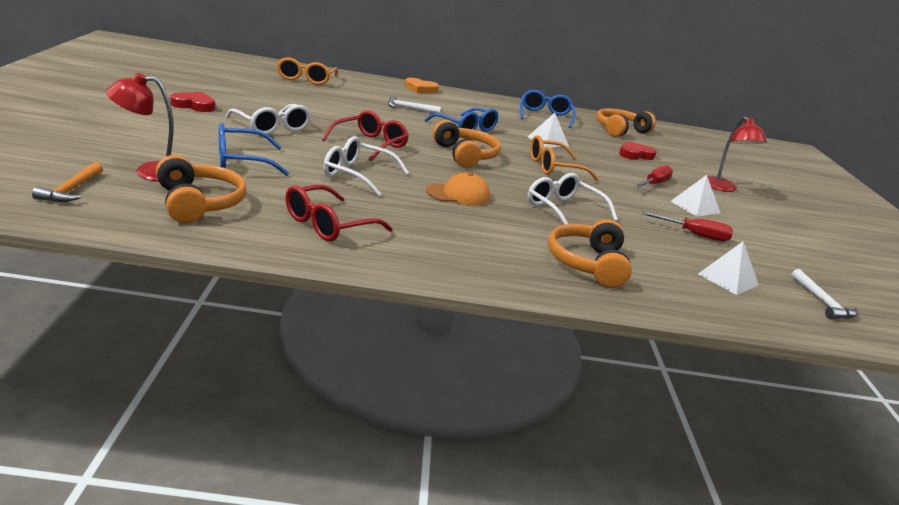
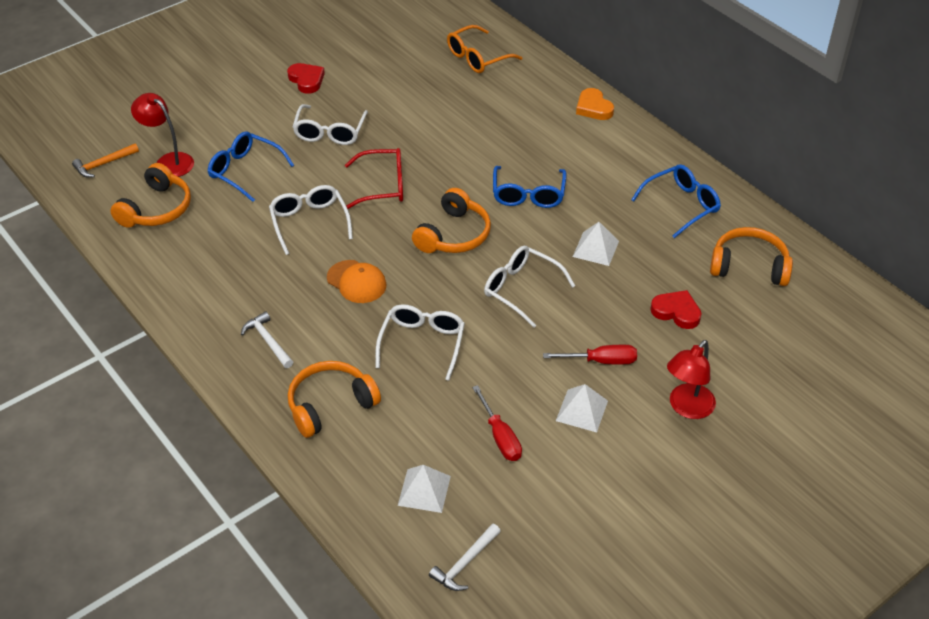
camera: 55 degrees right, 20 degrees up
(328, 225) = (205, 269): red glasses -> none
(409, 109) = (517, 141): white hammer -> white hammer (268, 341)
(553, 168) = (521, 289): orange glasses -> white glasses

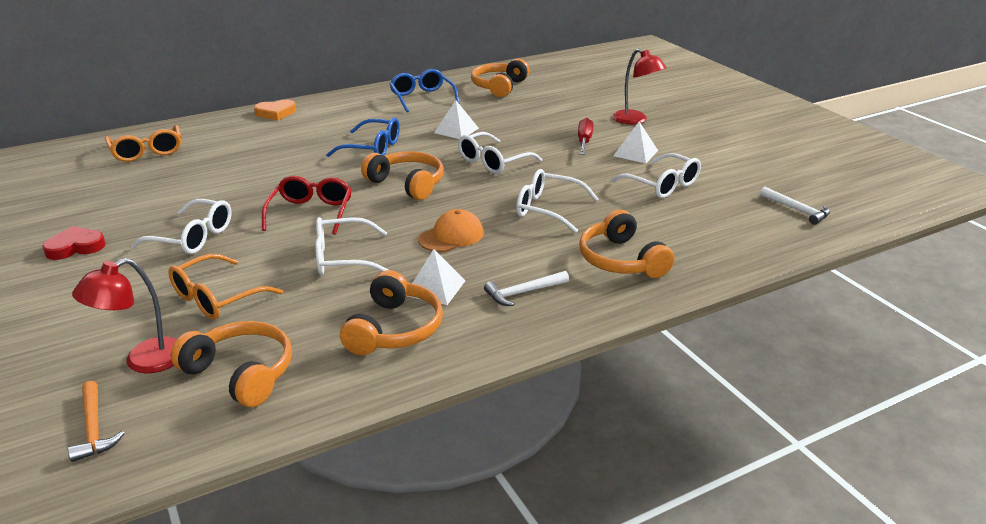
camera: 80 degrees left, 15 degrees down
(211, 273) = (394, 329): none -> orange headphones
(245, 171) = (216, 298): blue glasses -> orange glasses
(424, 490) = (724, 221): white pyramid -> white pyramid (435, 288)
(500, 436) = (662, 185): red screwdriver -> white glasses
(676, 312) = (538, 112): red heart -> none

